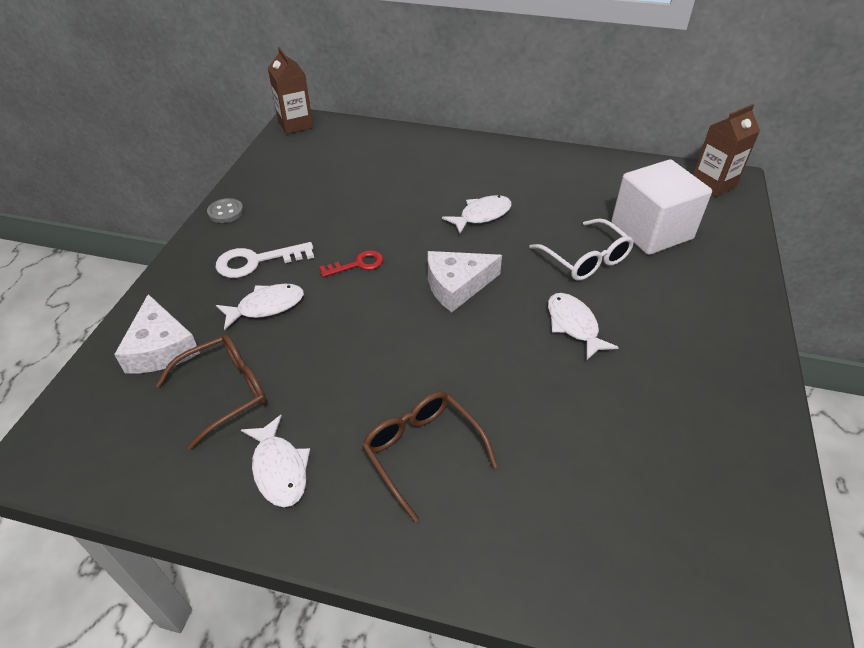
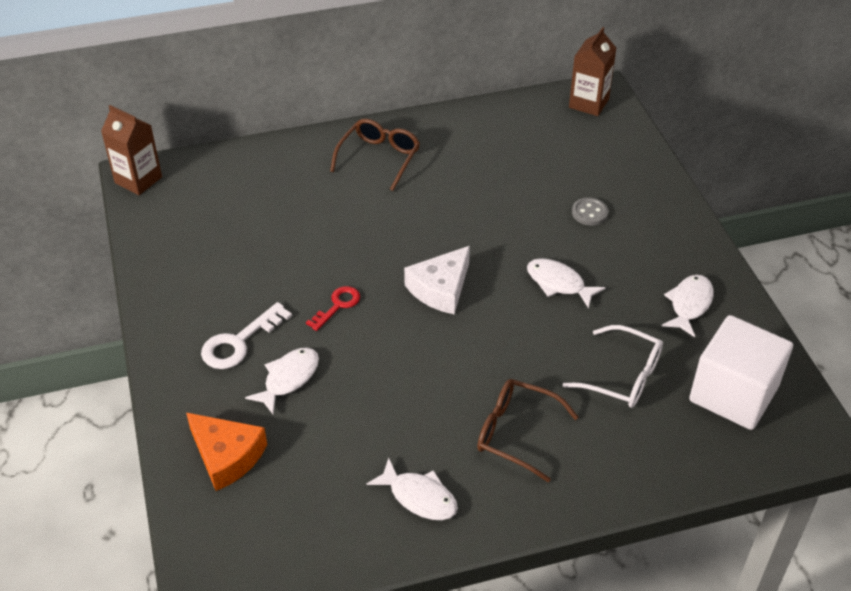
camera: 30 degrees left, 0 degrees up
(161, 348) = (227, 456): white cheese -> orange cheese
(225, 212) = (158, 306): grey button -> grey button (589, 213)
(225, 391) = (321, 463): brown glasses -> brown glasses (379, 158)
(482, 215) = (412, 212): white fish -> white fish (689, 304)
(586, 259) = (530, 220): white glasses -> white glasses (623, 376)
(651, 231) = (566, 171): white cube -> white cube (733, 394)

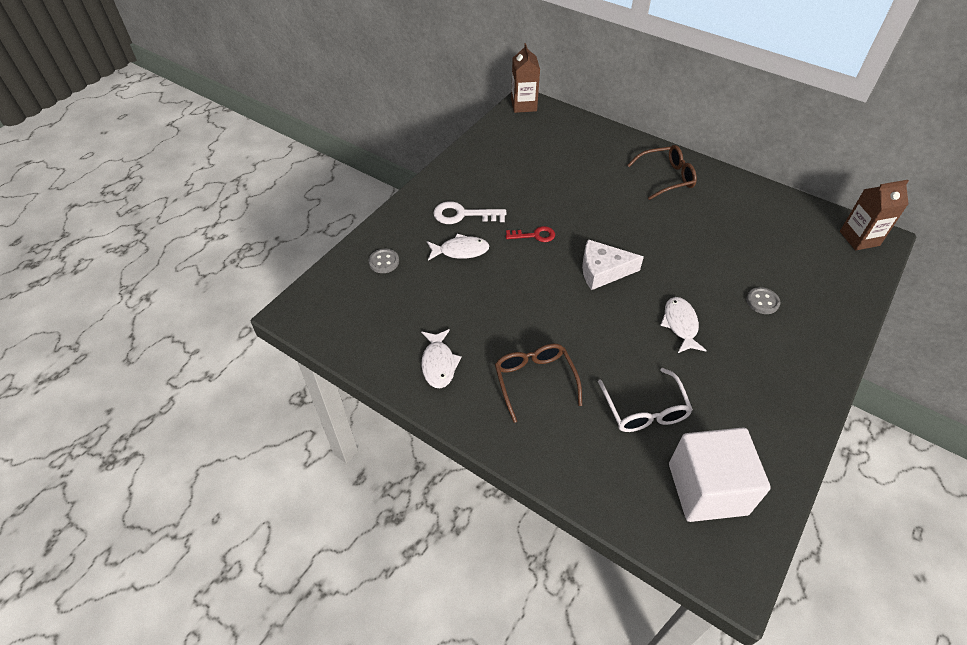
camera: 50 degrees right, 5 degrees up
(227, 456) = (384, 262): orange cheese -> grey button
(689, 304) = (755, 410): white fish -> none

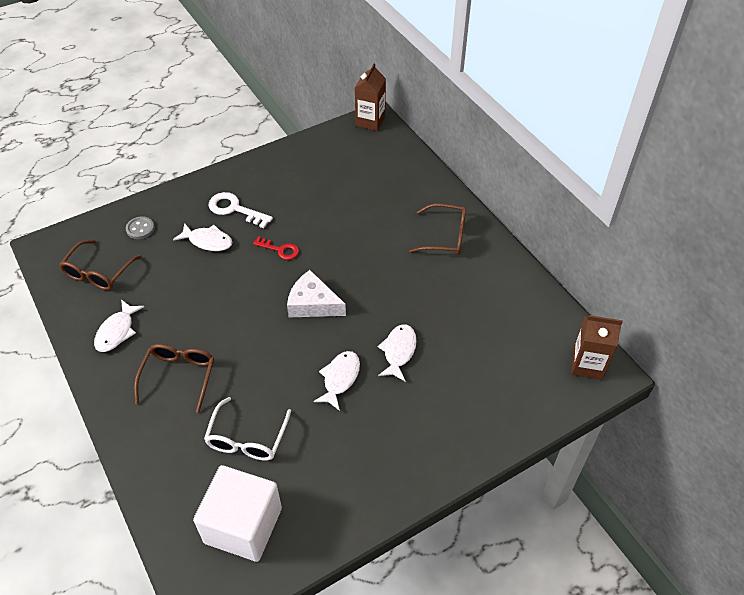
camera: 25 degrees right, 0 degrees up
(374, 317) = (98, 273): none -> brown glasses
(709, 283) = (398, 351): none -> white fish
(762, 302) = (433, 388): grey button -> none

